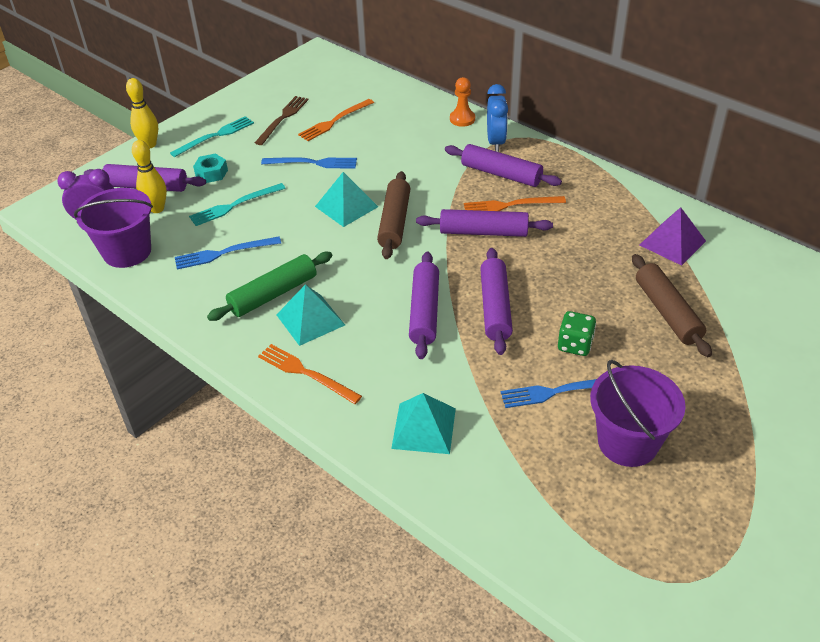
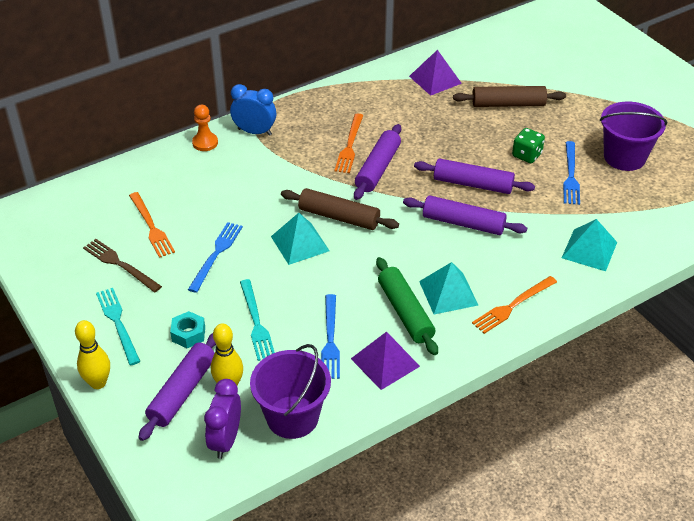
camera: 75 degrees left, 0 degrees up
(203, 294) = (385, 362): none -> purple pyramid
(501, 174) = (303, 140): purple rolling pin -> none

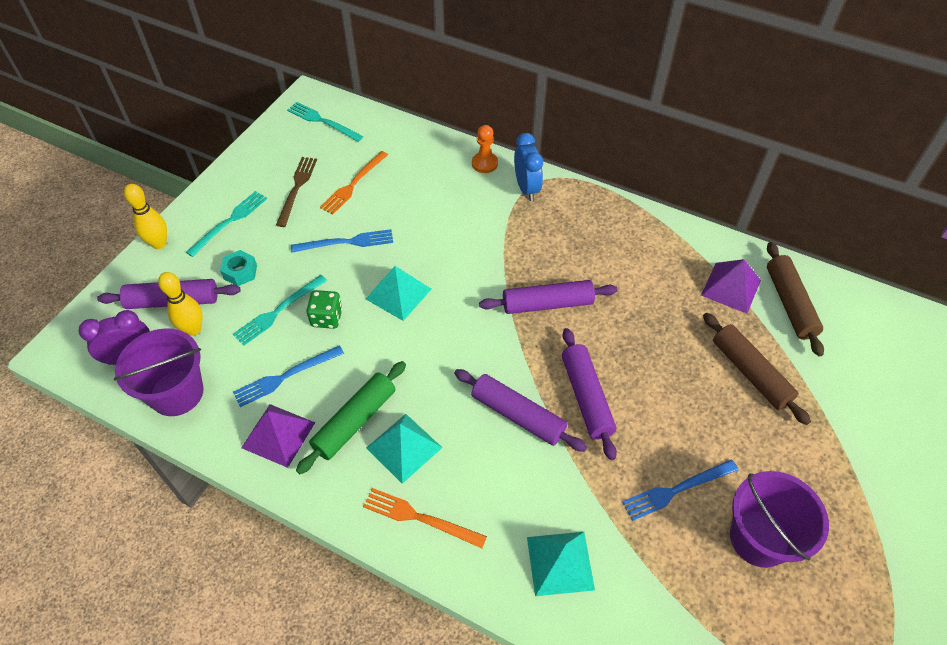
camera: 60 degrees right, 10 degrees up
(49, 219) = (322, 121): none -> turquoise fork
(339, 217) = (454, 306): brown rolling pin -> brown rolling pin (789, 303)
(349, 145) = (564, 266): orange fork -> none
(463, 223) = (518, 415): purple rolling pin -> purple rolling pin turned 45 degrees counterclockwise
(527, 155) = (676, 429): green dice -> green dice (327, 318)

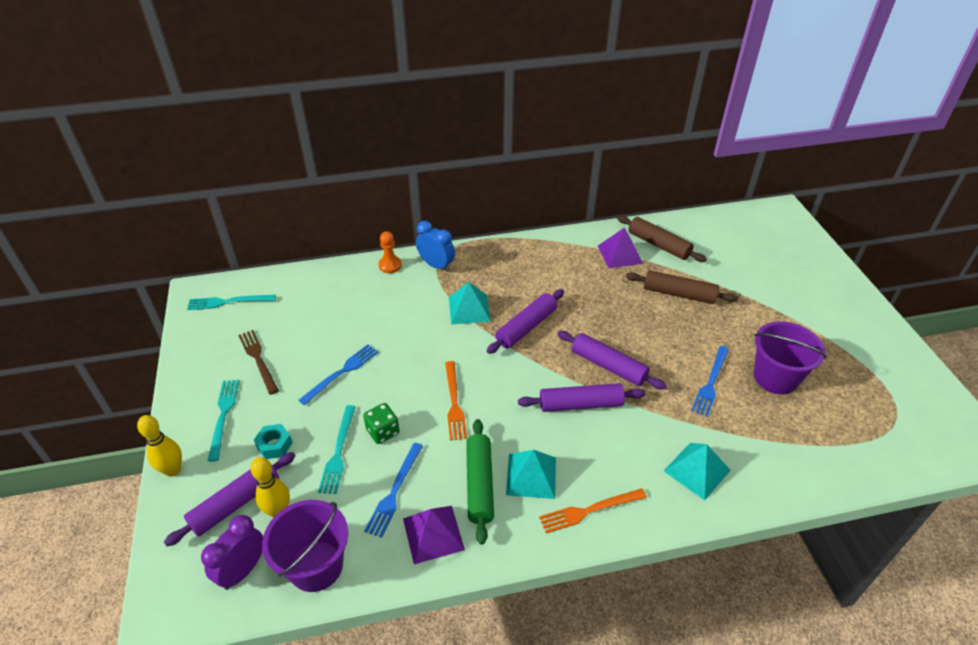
camera: 40 degrees left, 10 degrees down
(353, 184) = (303, 331): orange fork -> orange fork (454, 403)
(398, 294) = (419, 382): turquoise pyramid -> turquoise pyramid (469, 309)

